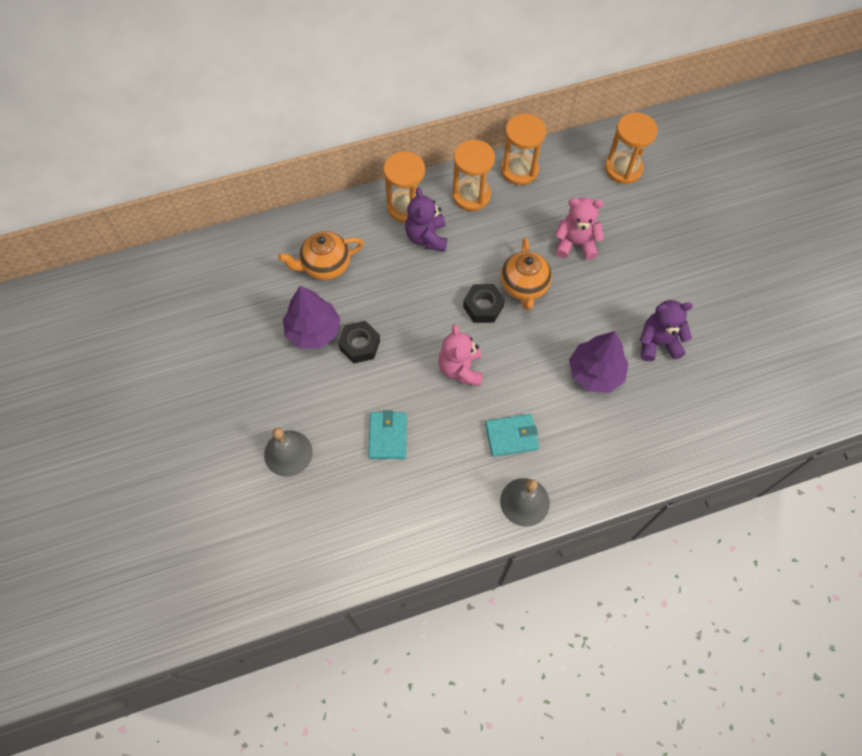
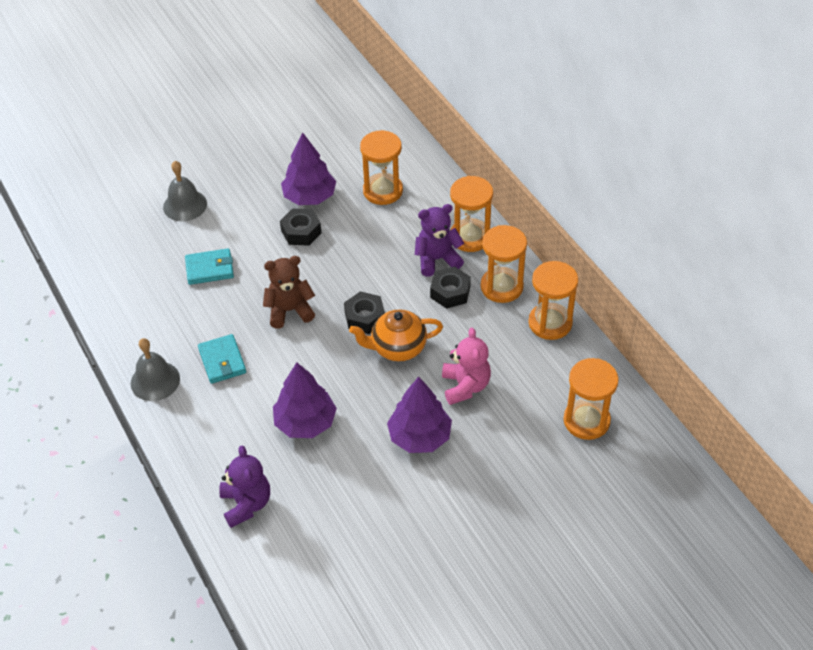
camera: 80 degrees right, 15 degrees down
(325, 266) = (383, 191): orange teapot -> orange hourglass
(461, 369) = (289, 310): pink teddy bear -> brown teddy bear
(468, 234) = (450, 292): none -> black nut
(623, 286) = (420, 436): none -> purple tree
(658, 343) = (353, 477): purple teddy bear -> purple teddy bear (246, 504)

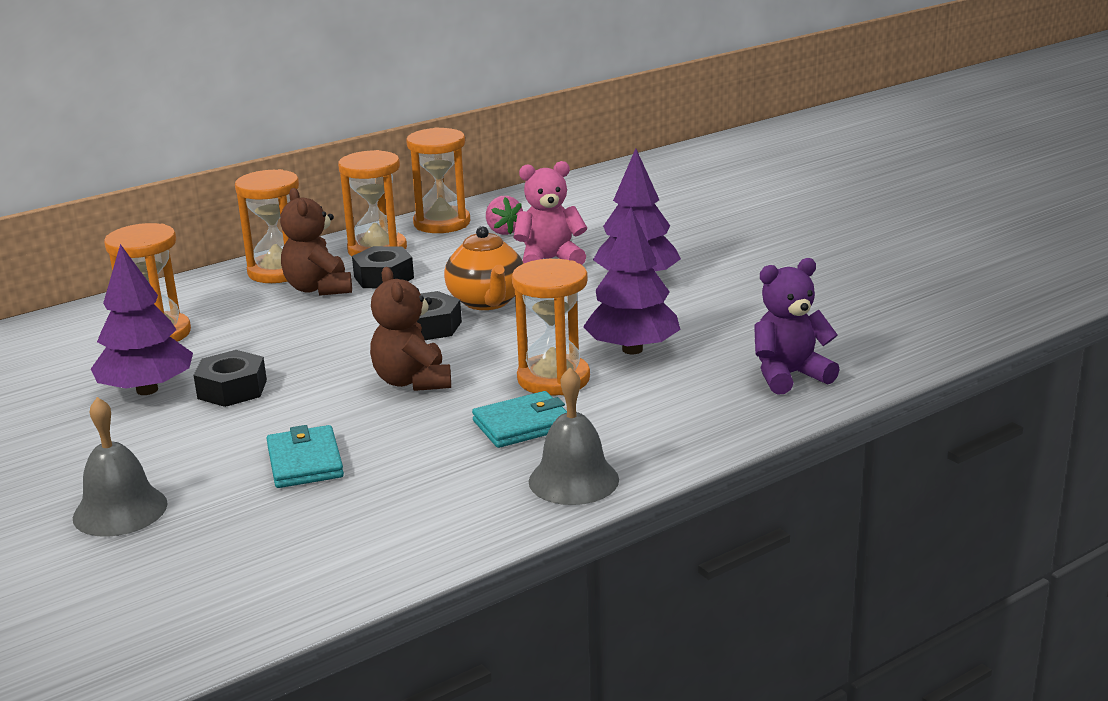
camera: 95 degrees left, 25 degrees down
(437, 259) = (318, 288): purple teddy bear -> brown teddy bear
(528, 360) = (503, 231): none -> pink strawberry
(586, 420) = (590, 202): orange hourglass -> orange hourglass (553, 379)

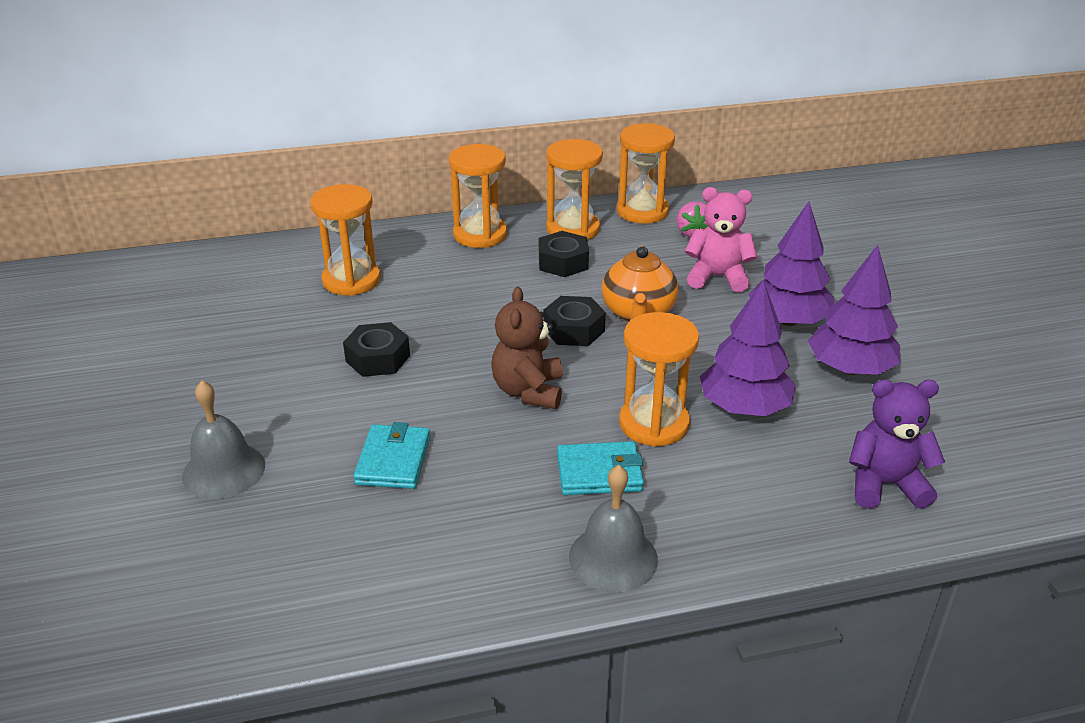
camera: 20 degrees right, 10 degrees up
(147, 390) = (313, 340): purple tree -> purple tree (850, 369)
(318, 288) = (503, 262): brown teddy bear -> none

